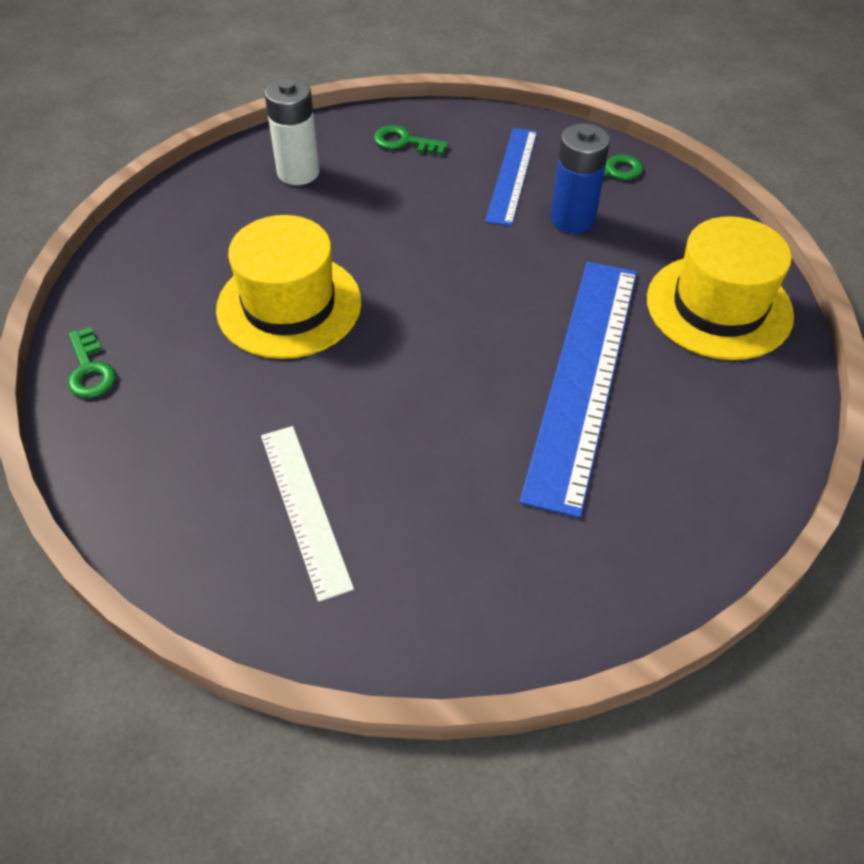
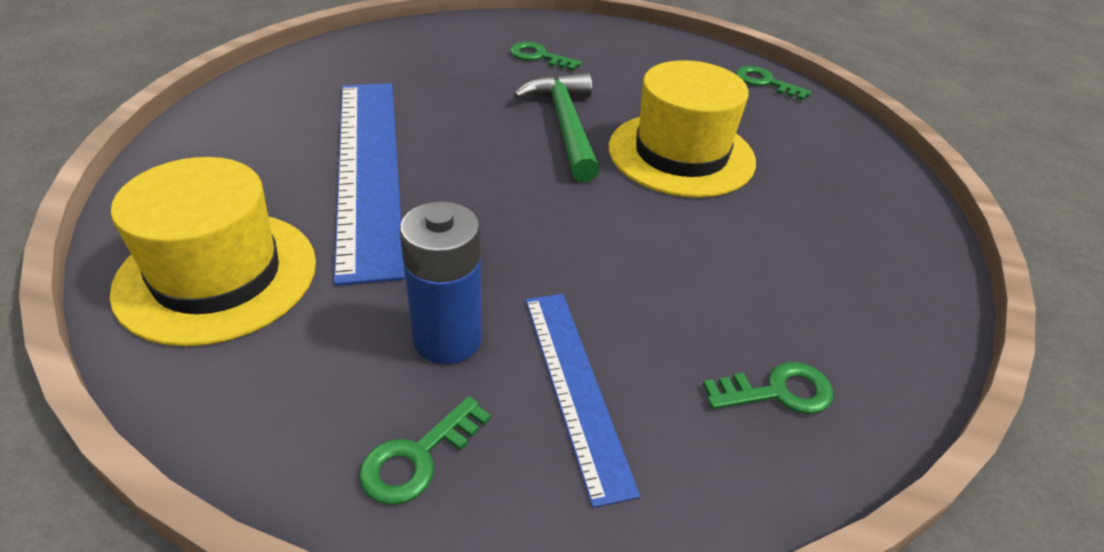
camera: 150 degrees right, 10 degrees down
(298, 172) = (845, 288): white battery -> none
(305, 508) = (539, 57): white ruler -> green key
(366, 374) = (565, 126): none -> green hammer

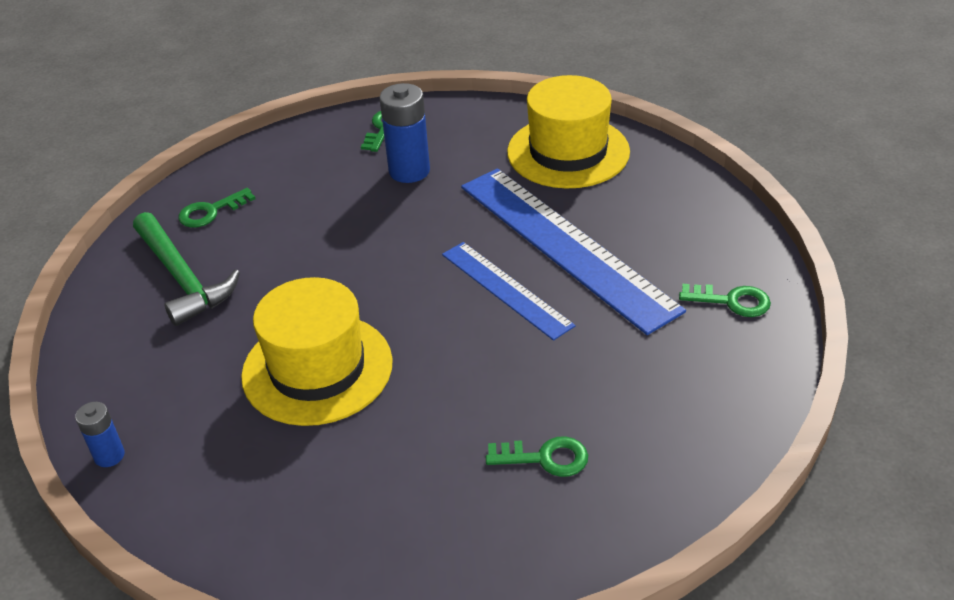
camera: 160 degrees right, 0 degrees up
(565, 126) = (443, 357): green hammer -> green hammer (182, 278)
(575, 387) = (325, 175): blue ruler -> blue ruler (506, 289)
(765, 83) = (243, 541): green key -> green key (731, 301)
(878, 155) = (109, 455): none -> blue battery

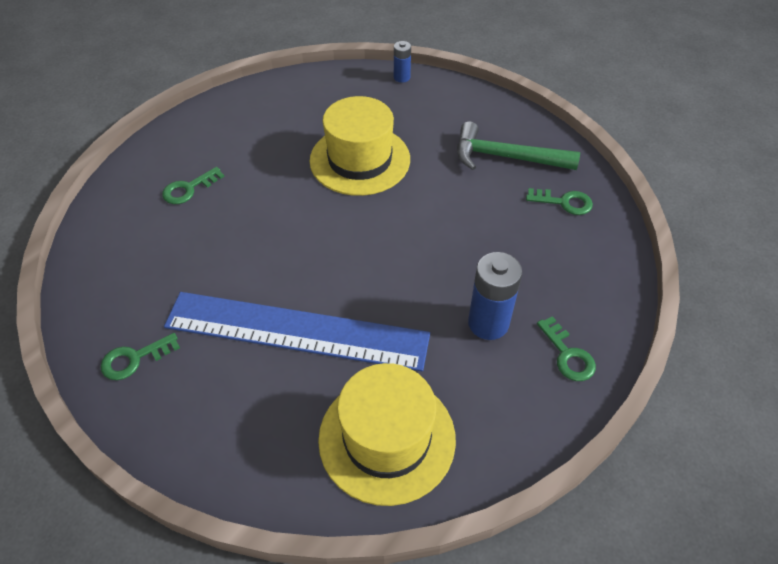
camera: 135 degrees right, 10 degrees up
(211, 211) = (564, 202): green key -> green key turned 90 degrees clockwise
(506, 289) = (305, 269): blue ruler -> none

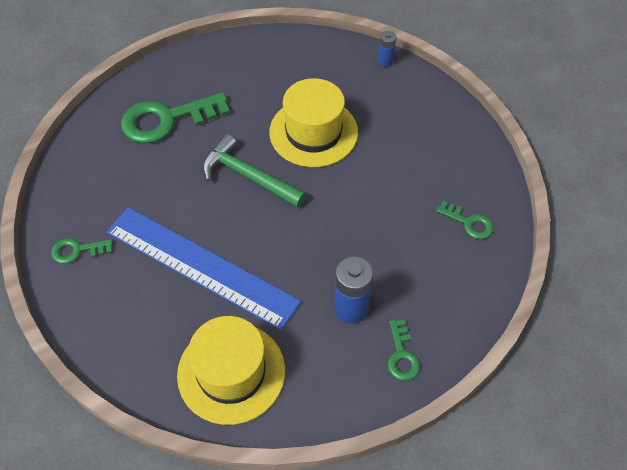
camera: 20 degrees right, 5 degrees up
(189, 189) = (167, 120): green key -> green key, size x2.01
(506, 157) = (440, 165): green hammer -> green hammer (249, 176)

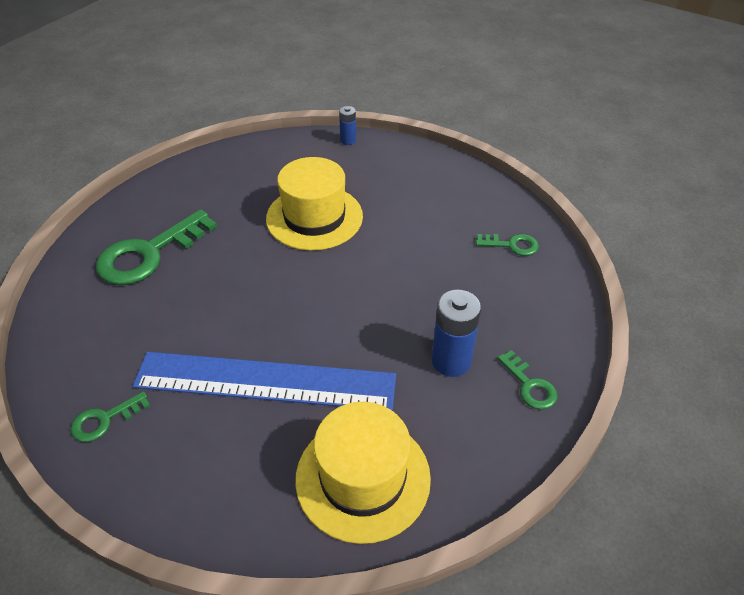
camera: 25 degrees left, 10 degrees down
(249, 176) = (270, 277): green hammer -> none

